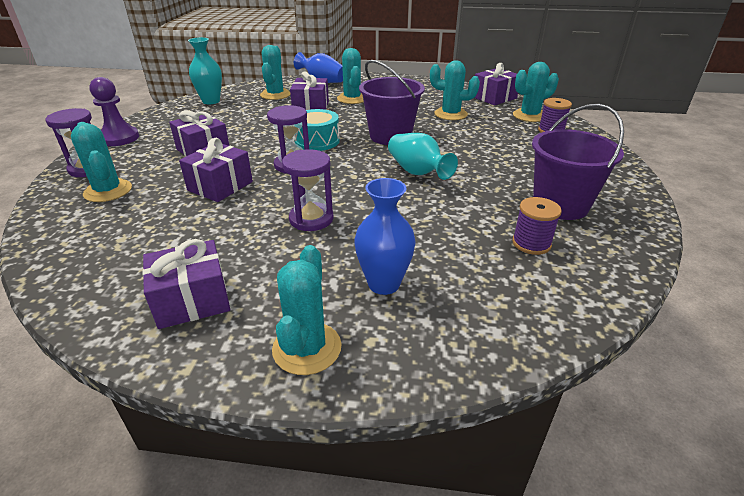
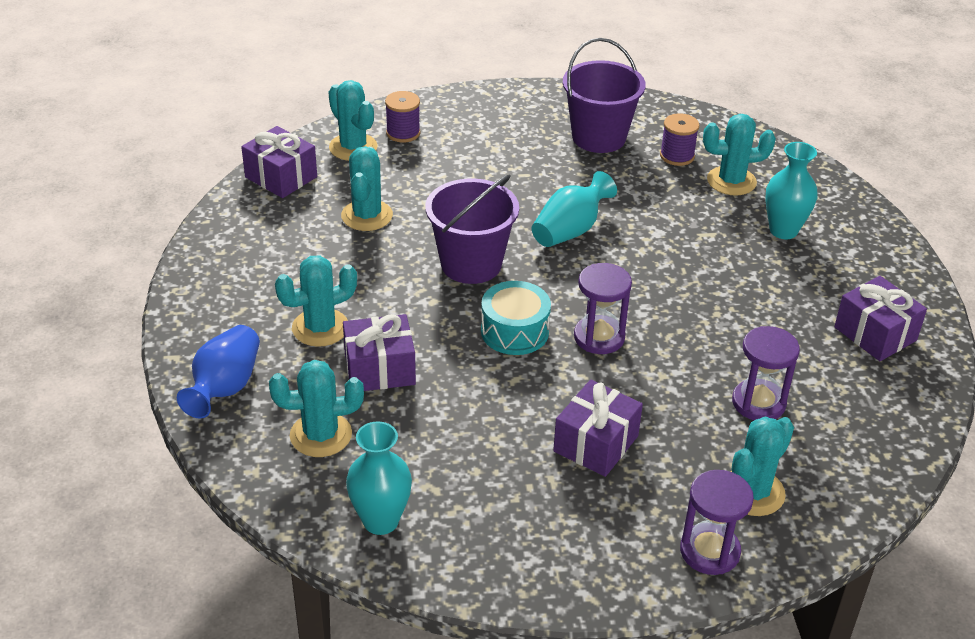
camera: 105 degrees left, 5 degrees up
(119, 138) = (596, 575): purple pawn -> none
(220, 186) = (684, 386): purple gift -> none
(307, 348) = (877, 257): turquoise cactus -> turquoise cactus (731, 181)
(311, 219) = (713, 292): purple hourglass -> purple hourglass (758, 403)
(384, 284) = (783, 230): blue vase -> turquoise vase

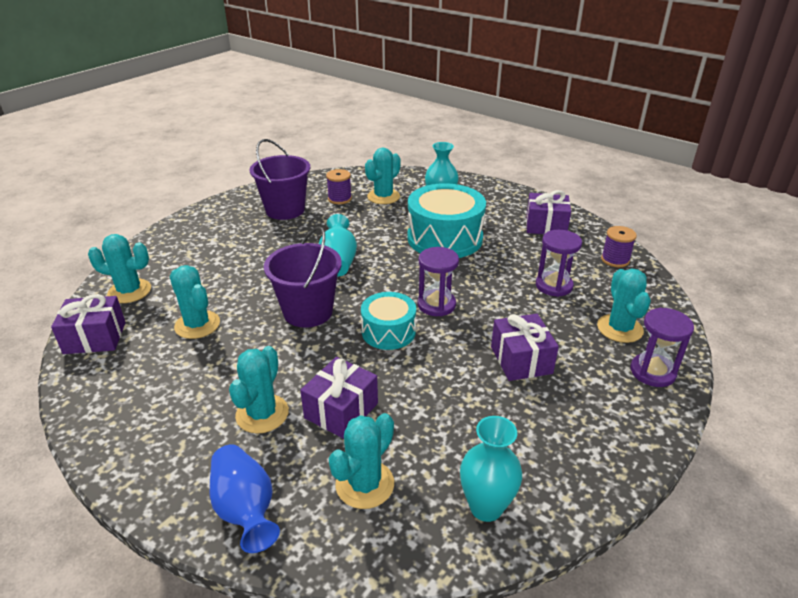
camera: 45 degrees left, 5 degrees down
(403, 133) = (156, 265): purple spool -> purple spool (615, 260)
(723, 273) = (445, 238): none -> turquoise drum

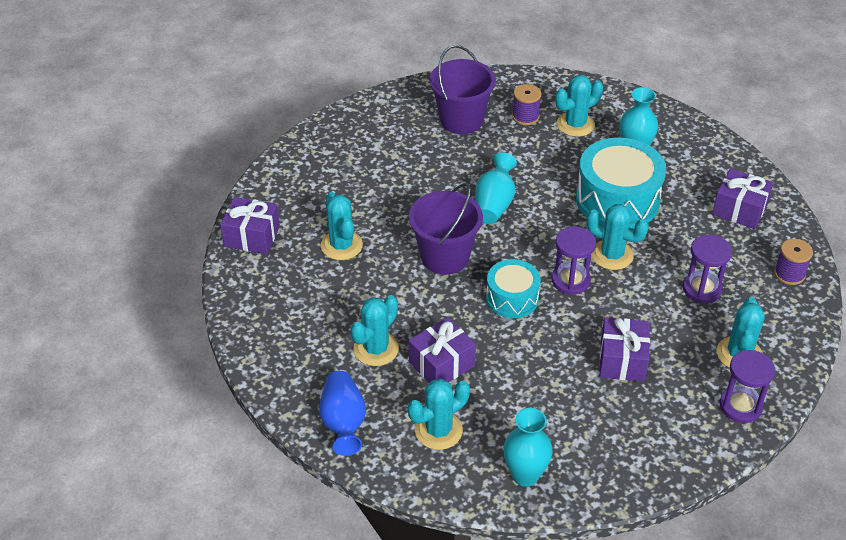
camera: 20 degrees right, 10 degrees up
(129, 291) = (288, 191): turquoise cactus -> turquoise cactus (612, 255)

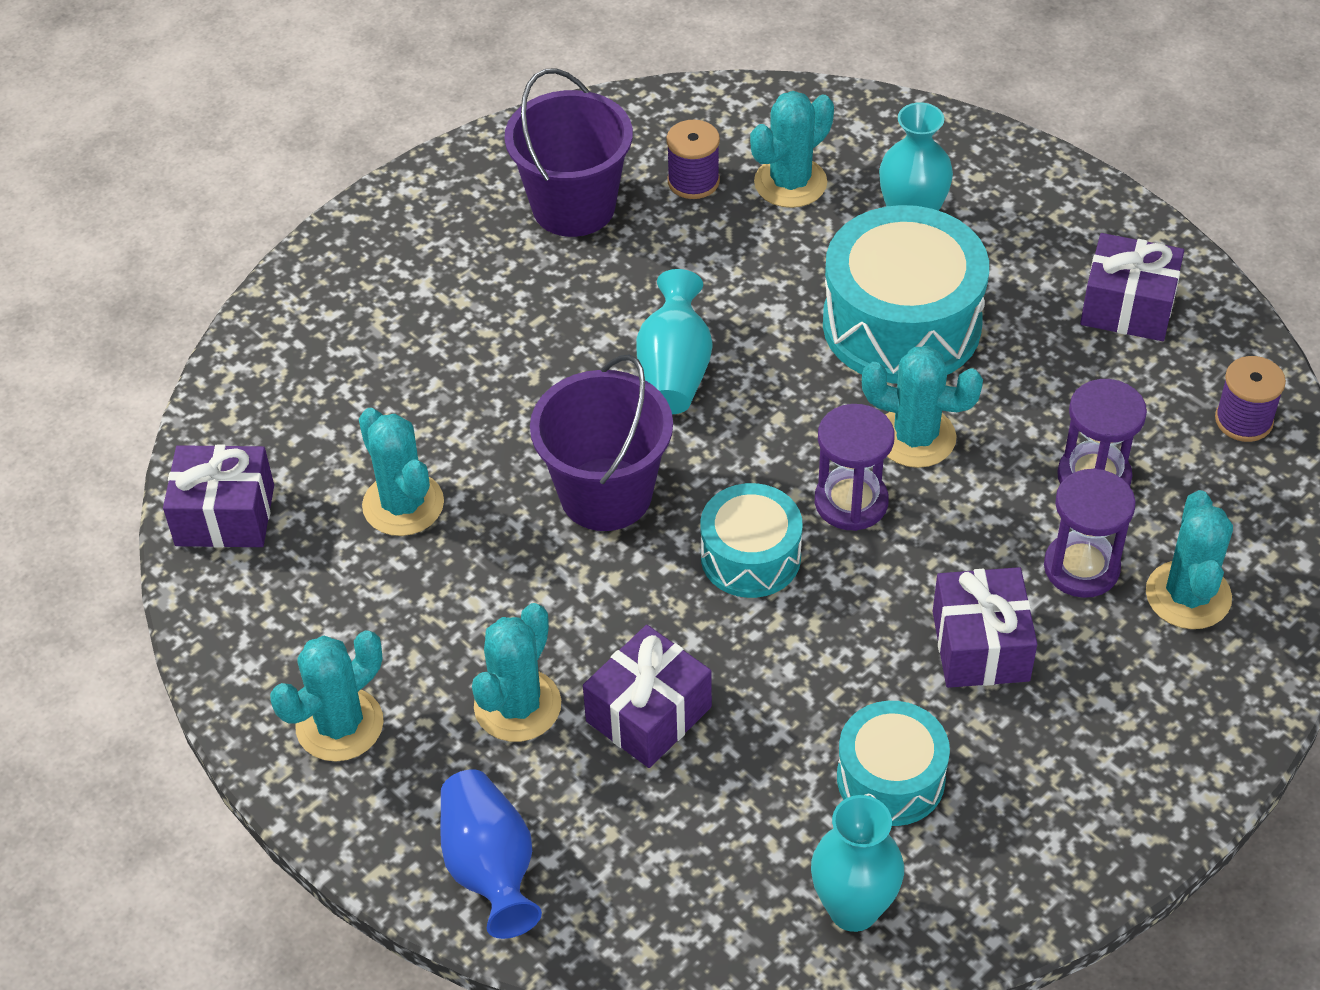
camera: 10 degrees left, 5 degrees up
(438, 430) = (673, 850): turquoise cactus -> turquoise cactus (339, 725)
(559, 416) = (890, 778): none -> turquoise drum
(740, 406) = (1212, 697): purple hourglass -> purple hourglass (1081, 568)

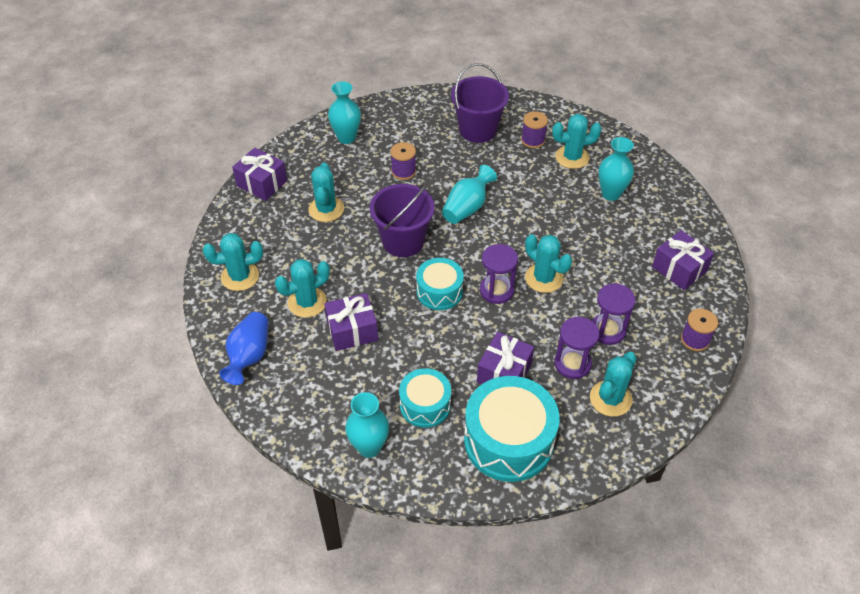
camera: 30 degrees right, 0 degrees up
(324, 340) = (346, 138): none -> turquoise vase
(495, 356) = (403, 171): none -> purple spool
(901, 324) = (574, 232): turquoise drum -> turquoise drum (508, 440)

